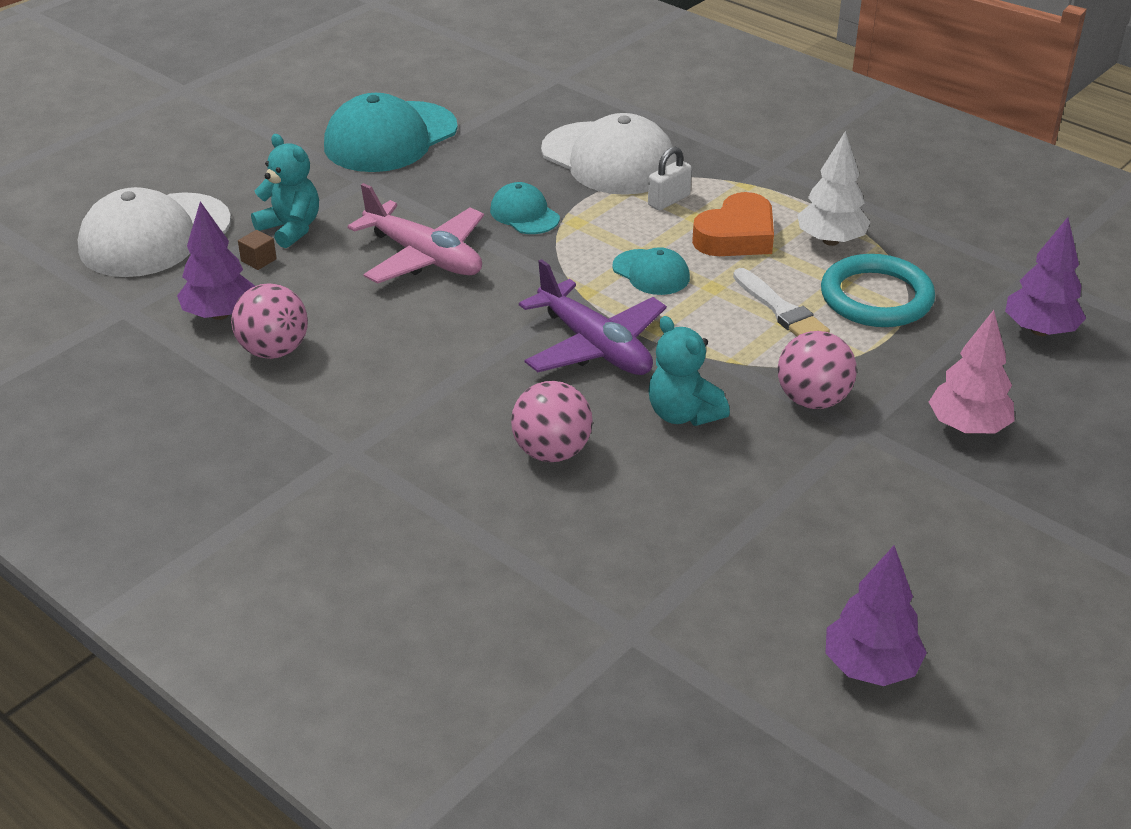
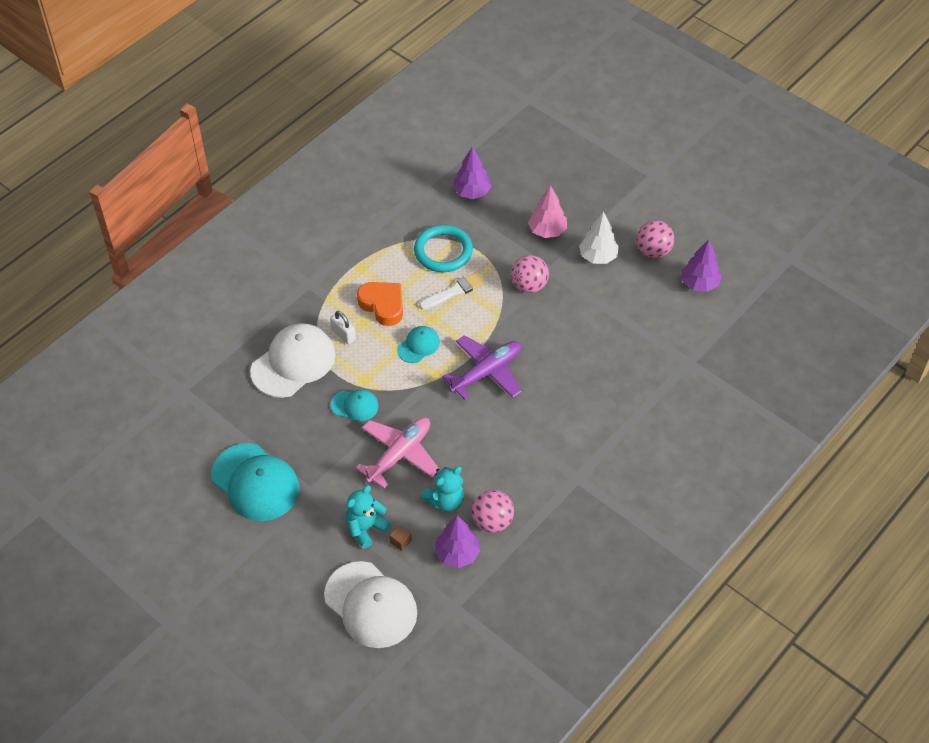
camera: 90 degrees left, 15 degrees up
(524, 214) = (355, 405): turquoise cap -> turquoise cap turned 135 degrees counterclockwise
(552, 452) = (573, 391): pink ball -> pink ball (653, 251)
(683, 414) = (541, 337): turquoise teddy bear -> turquoise teddy bear (445, 500)
(831, 241) = (389, 264): white tree -> white tree (598, 256)

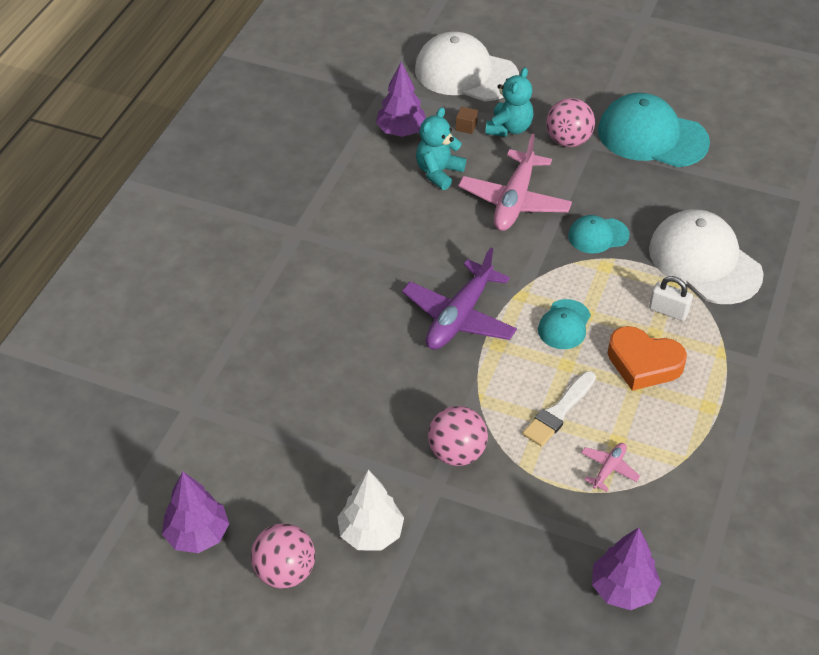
camera: 160 degrees right, 5 degrees down
(293, 363) = (704, 261): white cap -> white cap turned 120 degrees clockwise
(443, 251) = (609, 469): turquoise ring -> pink plane
(492, 521) = (377, 167): pink ball -> pink ball (568, 140)
(547, 231) = (468, 554): pink tree -> none

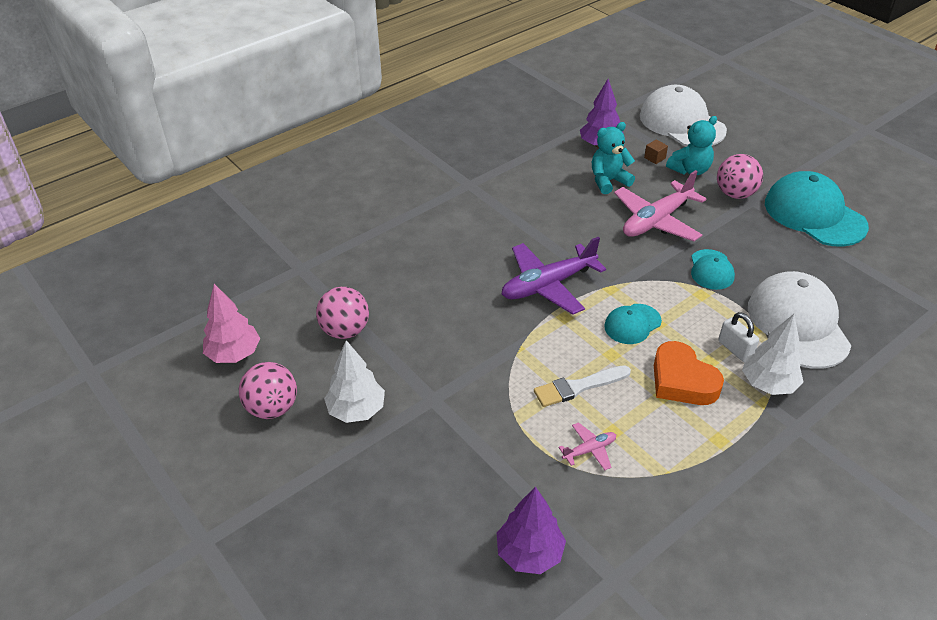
camera: 30 degrees right, 5 degrees down
(197, 535) = (234, 354): purple tree -> pink tree
(457, 453) = (469, 381): pink ball -> pink ball (345, 330)
(598, 235) = (711, 270): turquoise cap -> turquoise cap turned 105 degrees counterclockwise
(715, 334) = (768, 384): none -> white tree

